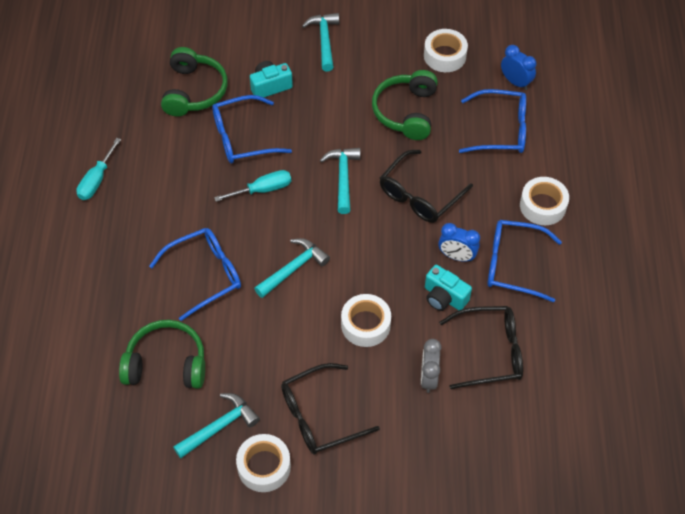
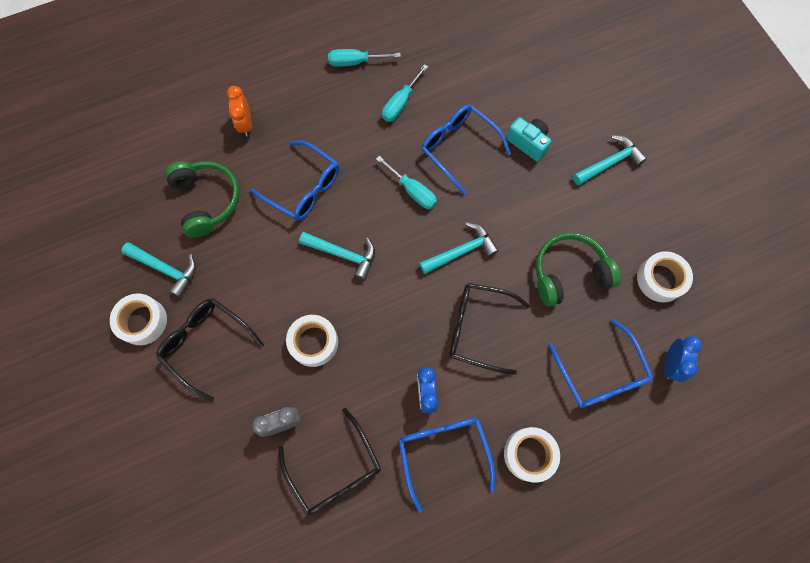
camera: 65 degrees right, 15 degrees up
(102, 299) = (246, 124): none -> orange clock
(167, 162) = (400, 103): none -> turquoise screwdriver
(193, 91) = (486, 86): green headphones -> none
(444, 297) = (375, 401): turquoise camera -> none

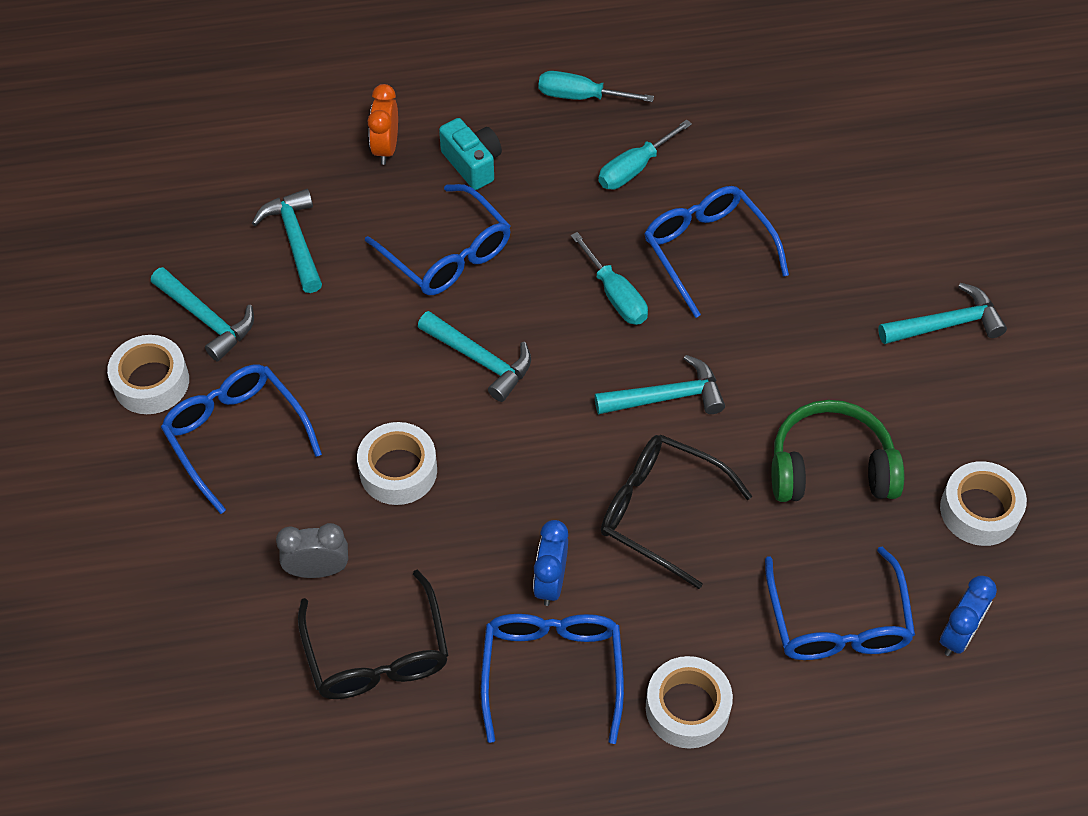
camera: 15 degrees right, 15 degrees down
(206, 201) = (295, 240): green headphones -> turquoise hammer
(206, 344) = (236, 435): black glasses -> blue glasses
(528, 143) = (821, 267): turquoise camera -> turquoise camera (472, 163)

